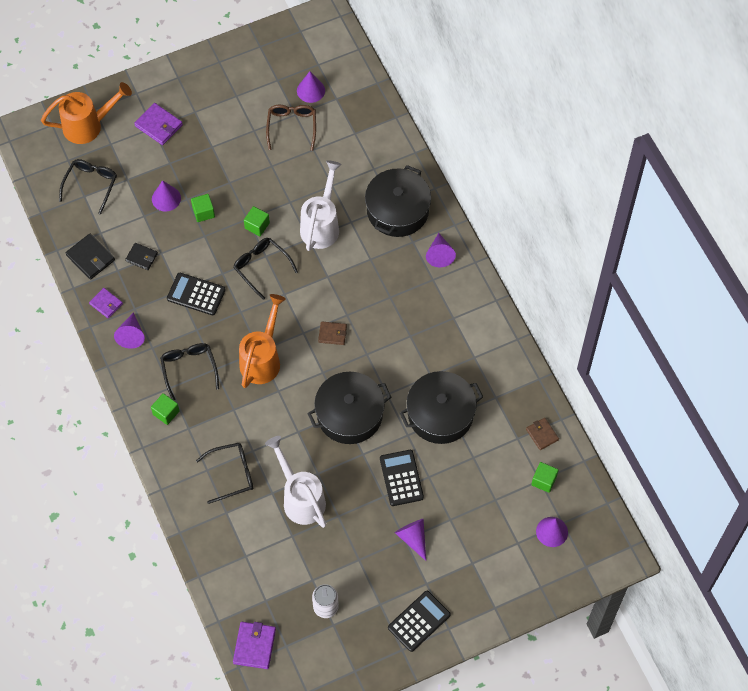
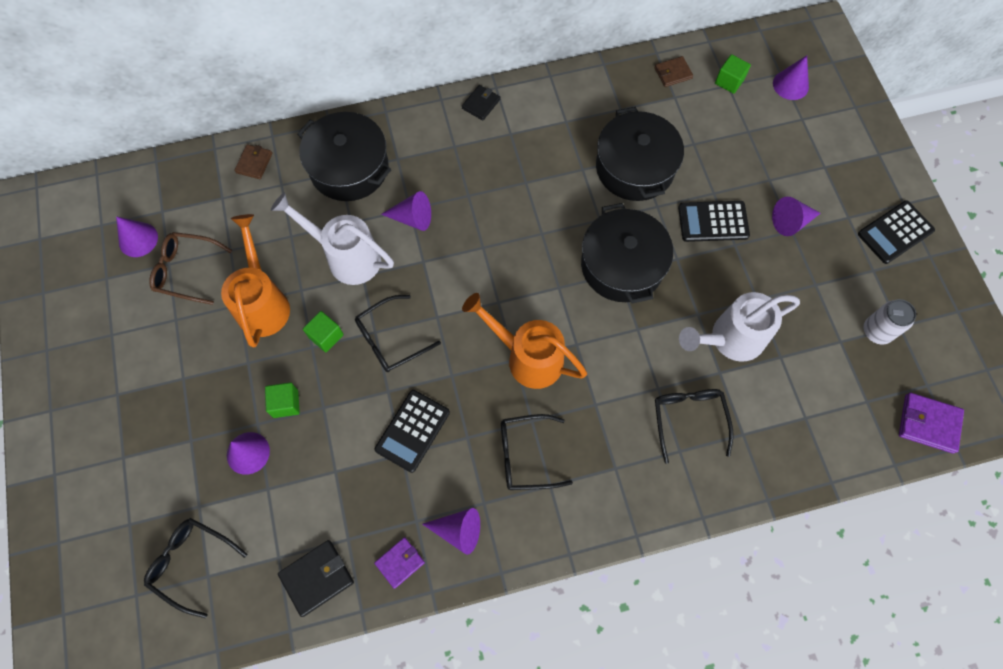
camera: 80 degrees left, 5 degrees up
(88, 126) = (85, 556): orange watering can -> orange watering can (263, 303)
(141, 257) = (335, 500): black wallet -> black wallet (481, 104)
(159, 125) = (122, 448): purple wallet -> none
(166, 413) = (588, 496): green cube -> none
(332, 334) = (507, 268): brown wallet -> brown wallet (254, 163)
(419, 621) = (895, 232): black calculator -> black calculator turned 90 degrees counterclockwise
(439, 254) = (422, 133): purple cone -> purple cone (412, 218)

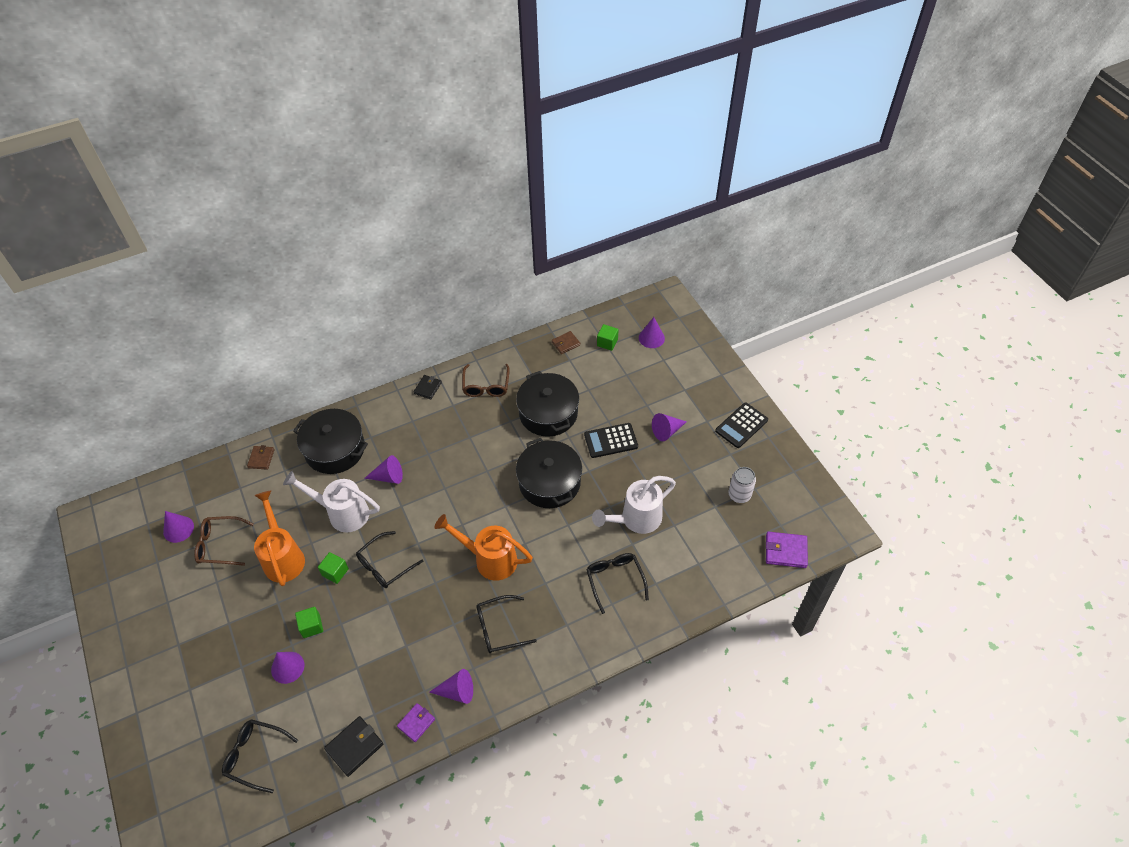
camera: 10 degrees left, 15 degrees down
(412, 431) = (411, 627): black calculator -> none
(558, 114) = (486, 385): none -> brown glasses

